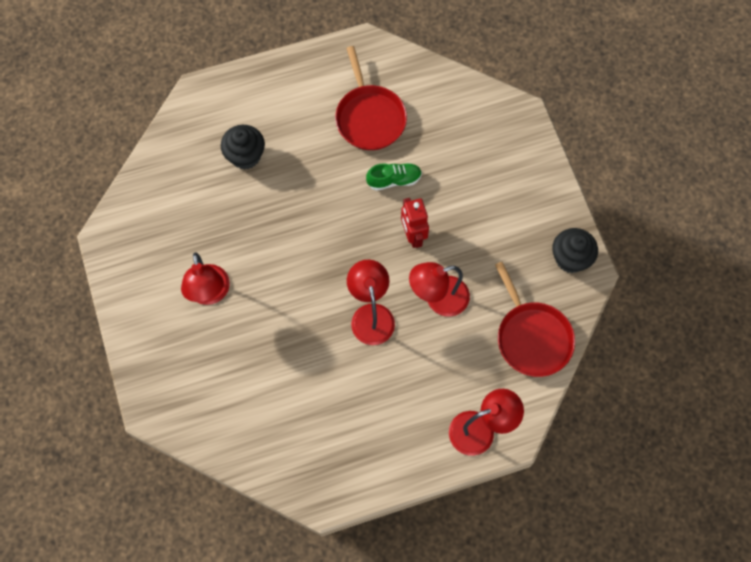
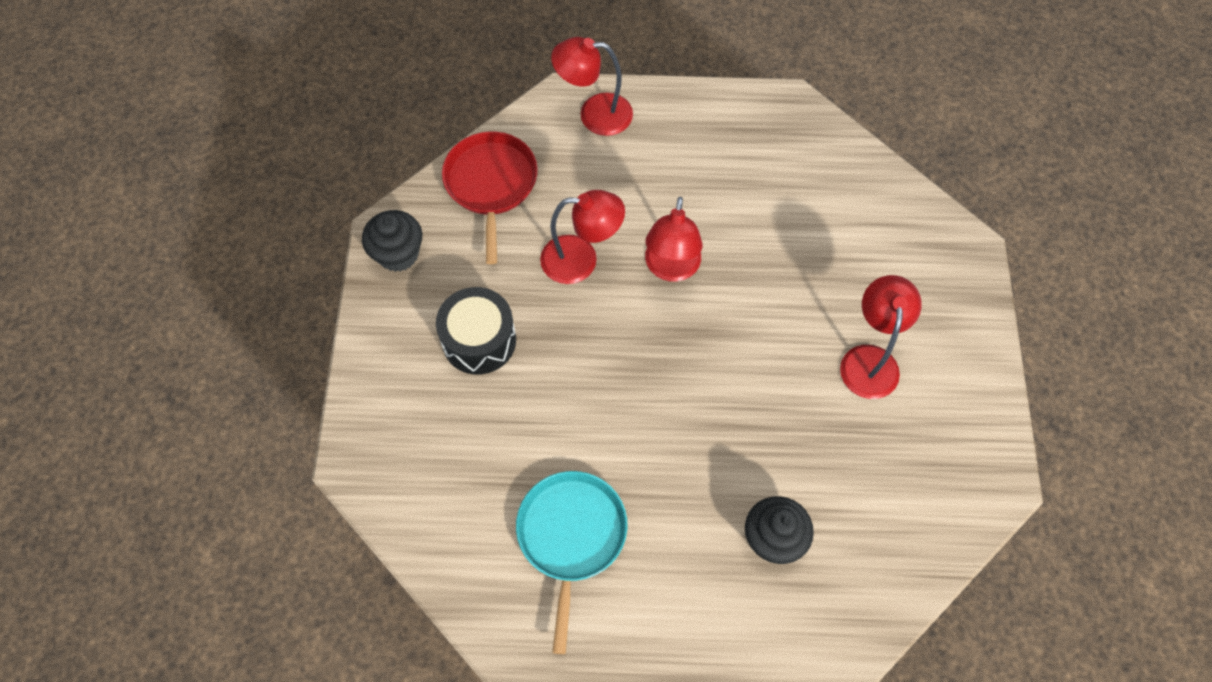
camera: 160 degrees left, 5 degrees down
(369, 117) = (571, 536): red pan -> turquoise pan
(394, 180) = (574, 429): green shoe -> none
(413, 235) = (580, 346): red robot -> none
(482, 216) = (479, 340): none -> black drum

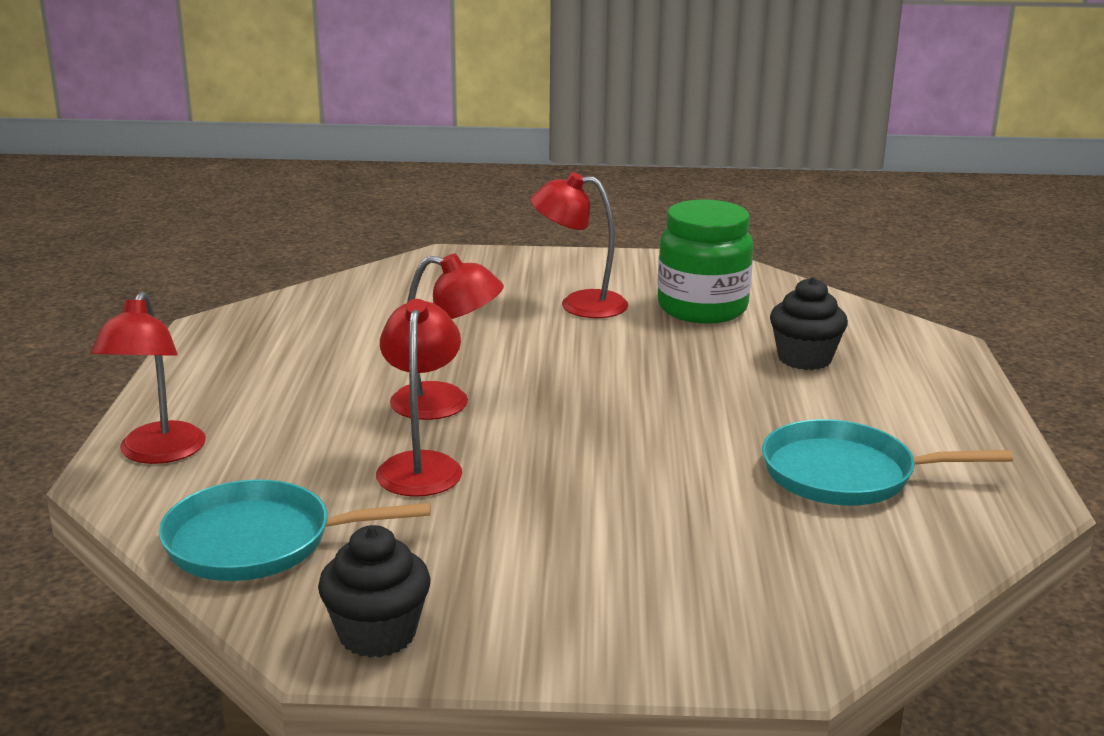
camera: 90 degrees left, 40 degrees down
(479, 340) = (554, 548): black drum -> none
(491, 184) = (258, 542): red pan -> turquoise pan
(875, 463) = (702, 309): none -> green jar

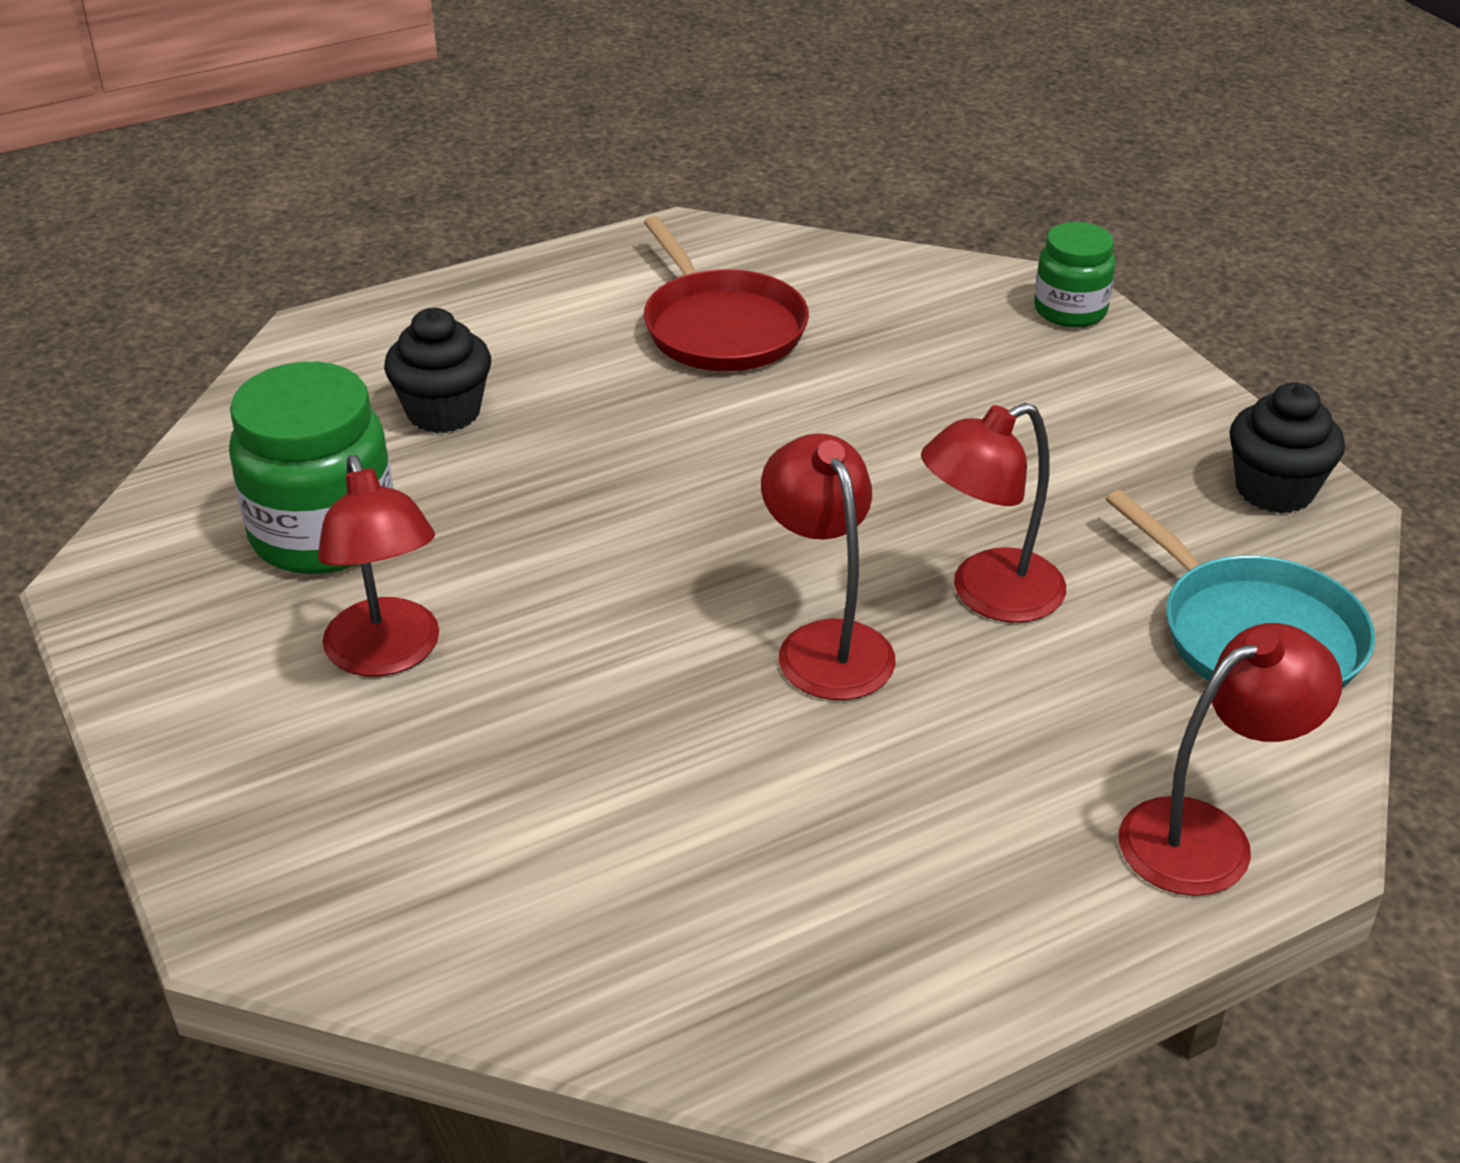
camera: 120 degrees left, 15 degrees up
(746, 656) = (1070, 310): none -> green jar
(846, 474) = (721, 327): turquoise pan -> red pan

